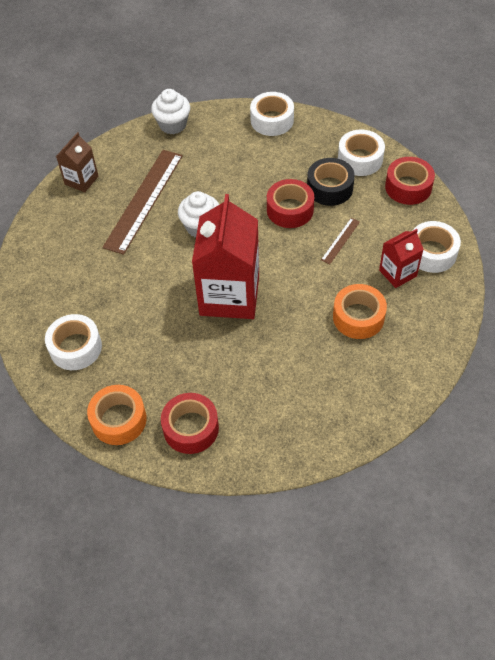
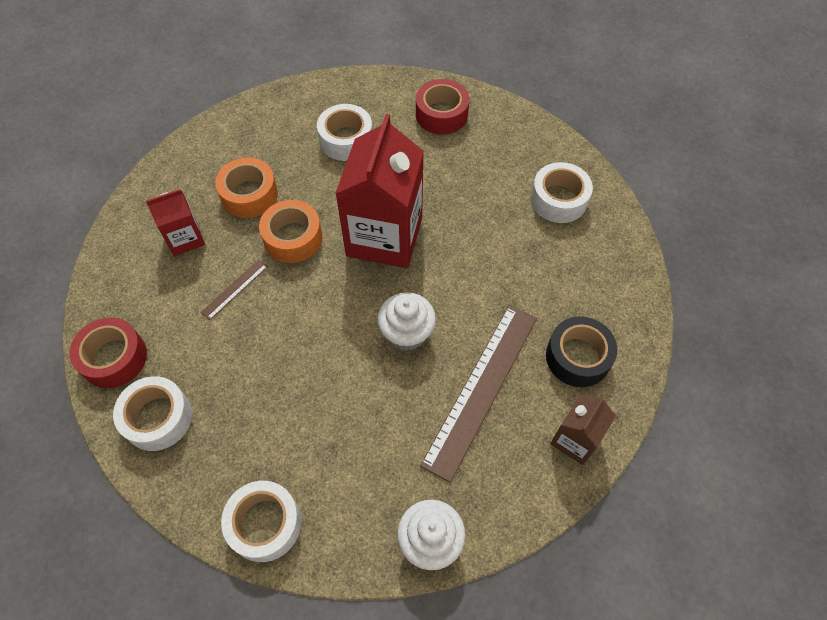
camera: 175 degrees left, 5 degrees up
(119, 420) = (509, 128): orange tape -> orange tape (293, 238)
(290, 210) = (284, 343): red tape -> none
(329, 188) = (219, 372): black tape -> black tape (578, 357)
(432, 253) = (134, 258): white tape -> white tape (346, 140)

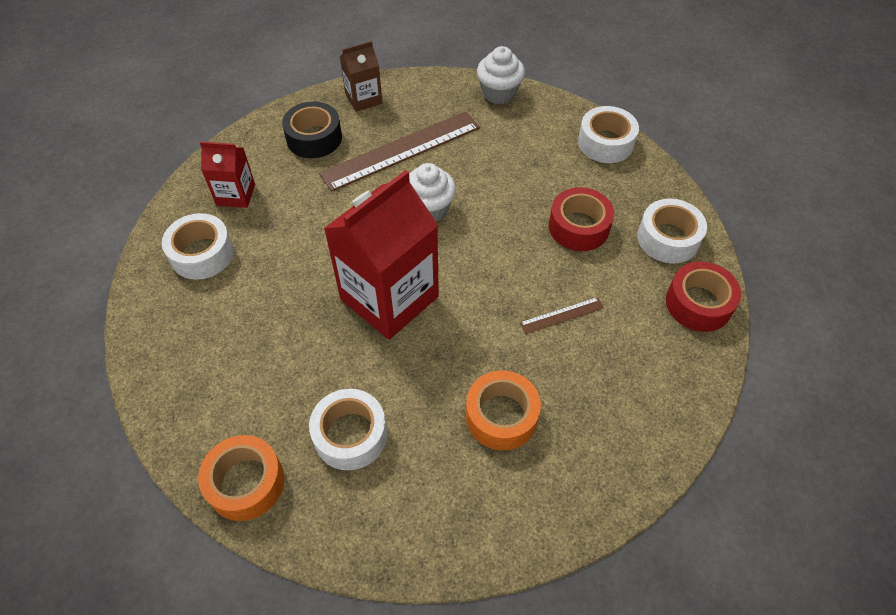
camera: 150 degrees left, 5 degrees down
(185, 238) = (594, 396): red carton -> red carton (235, 194)
(293, 238) = (479, 340): orange tape -> orange tape (246, 483)
(441, 114) = (218, 412): red tape -> red tape (579, 227)

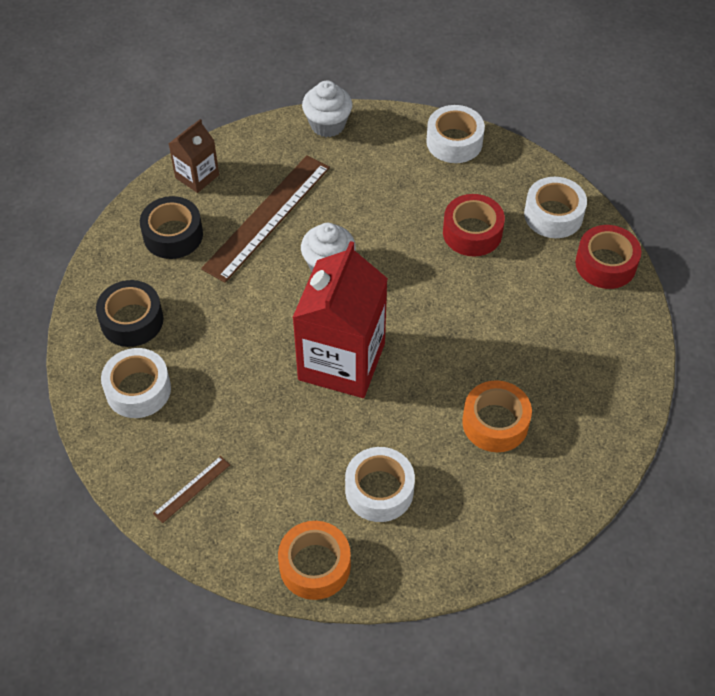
camera: 25 degrees left, 0 degrees up
(235, 194) = (132, 320): red carton -> black tape
(561, 315) = (499, 318): brown ruler -> brown ruler (192, 489)

